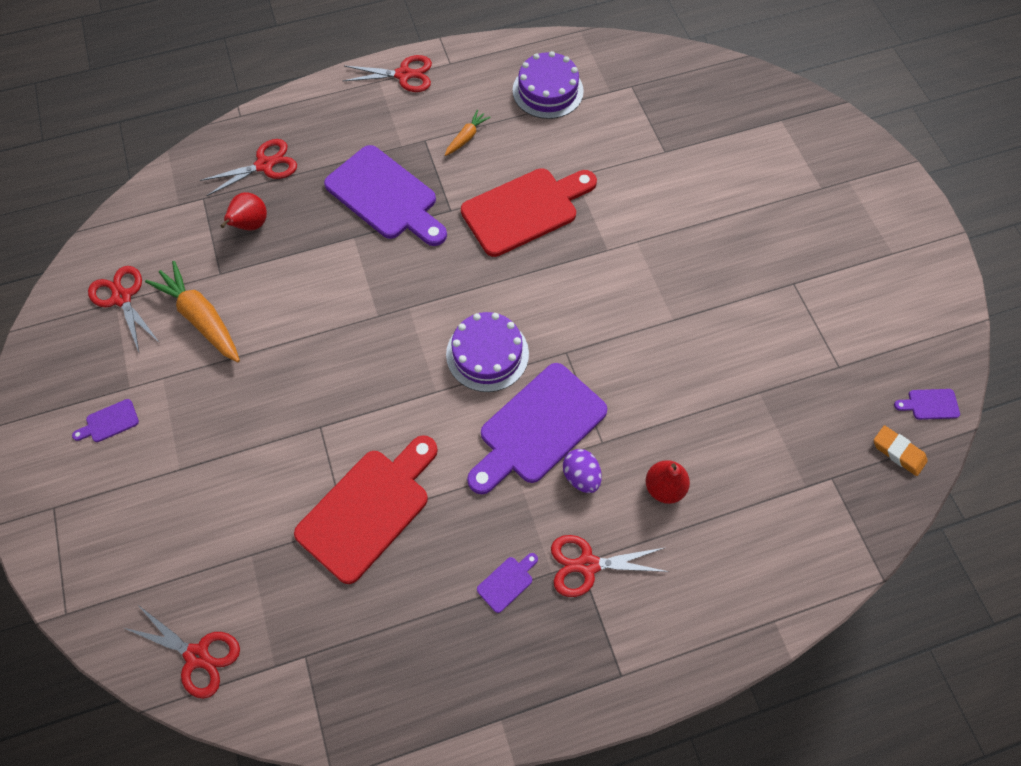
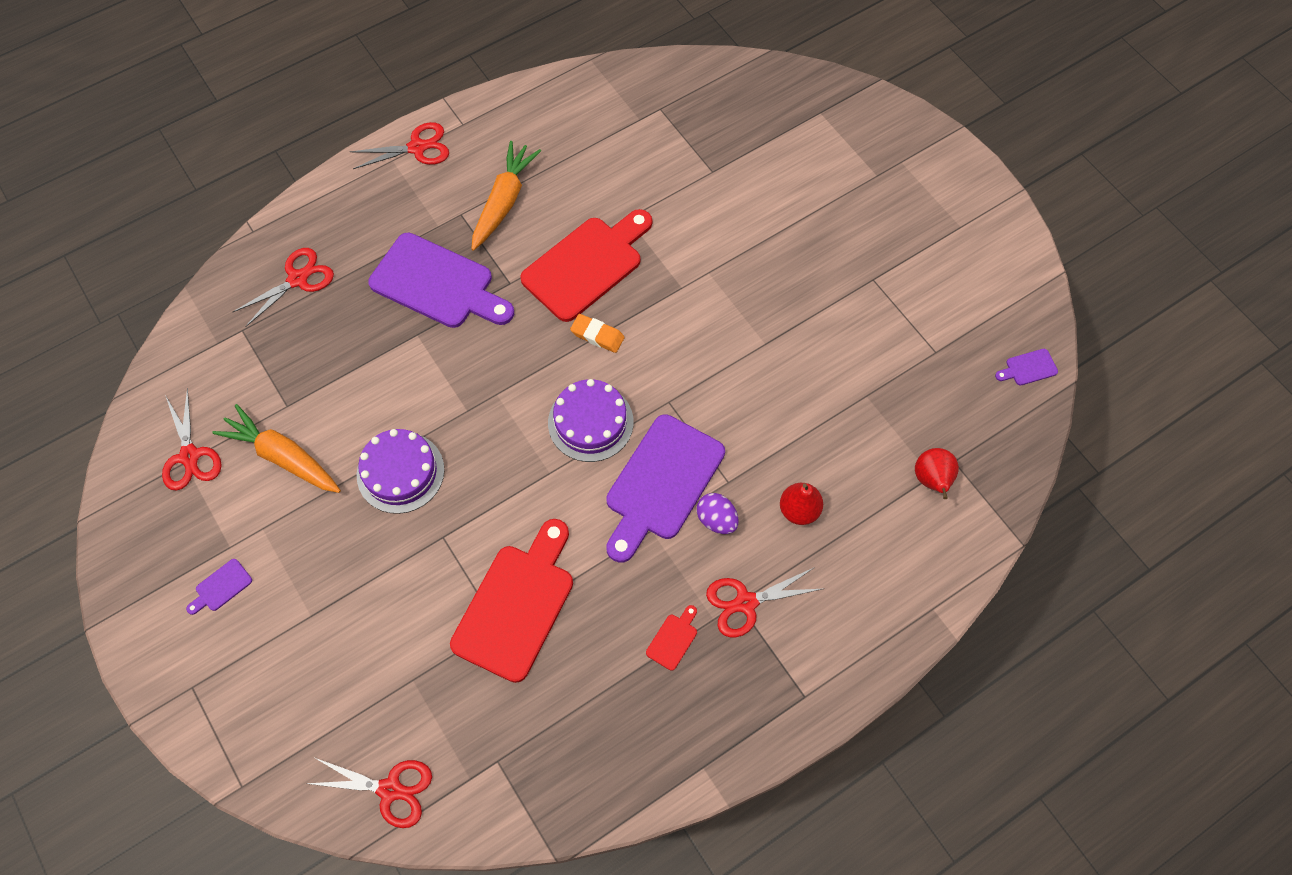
camera: 15 degrees left, 0 degrees up
(122, 298) = (190, 456): red scissors -> red scissors turned 150 degrees counterclockwise
(251, 225) = (303, 347): red pear -> red pear (932, 480)
(466, 137) = (504, 201): orange carrot -> orange carrot, size x1.92
(507, 582) = (673, 639): purple cutting board -> red cutting board
(548, 91) = (575, 132): purple cake -> purple cake (400, 472)
(898, 452) = (1009, 421): orange eraser -> orange eraser (597, 335)

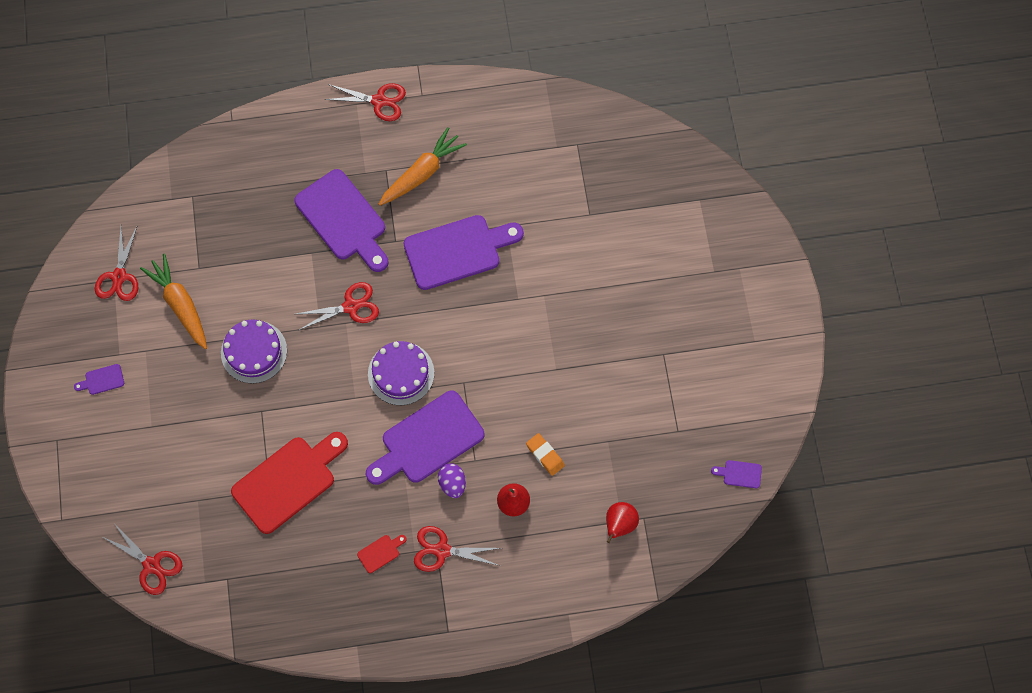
camera: 25 degrees right, 5 degrees up
(298, 279) = (247, 173): red scissors -> red scissors (351, 306)
(587, 265) = (457, 251): red cutting board -> purple cutting board
(597, 335) = (438, 309): orange eraser -> orange eraser (545, 455)

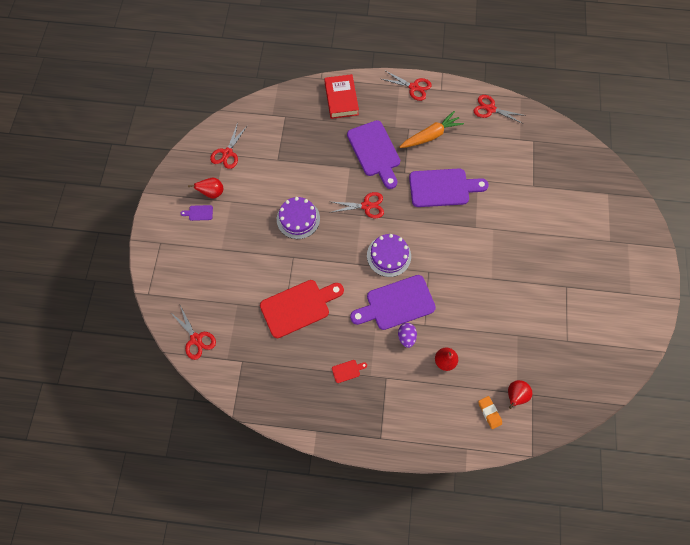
camera: 15 degrees right, 0 degrees up
(114, 344) = (212, 193): none -> red pear
(180, 305) = (260, 179): orange carrot -> none
(272, 147) = (341, 99): none -> red book
(442, 550) = (389, 380): red scissors -> red scissors (490, 109)
(545, 455) = (472, 334): orange eraser -> orange eraser (489, 412)
(739, 474) = (605, 381): purple cutting board -> none

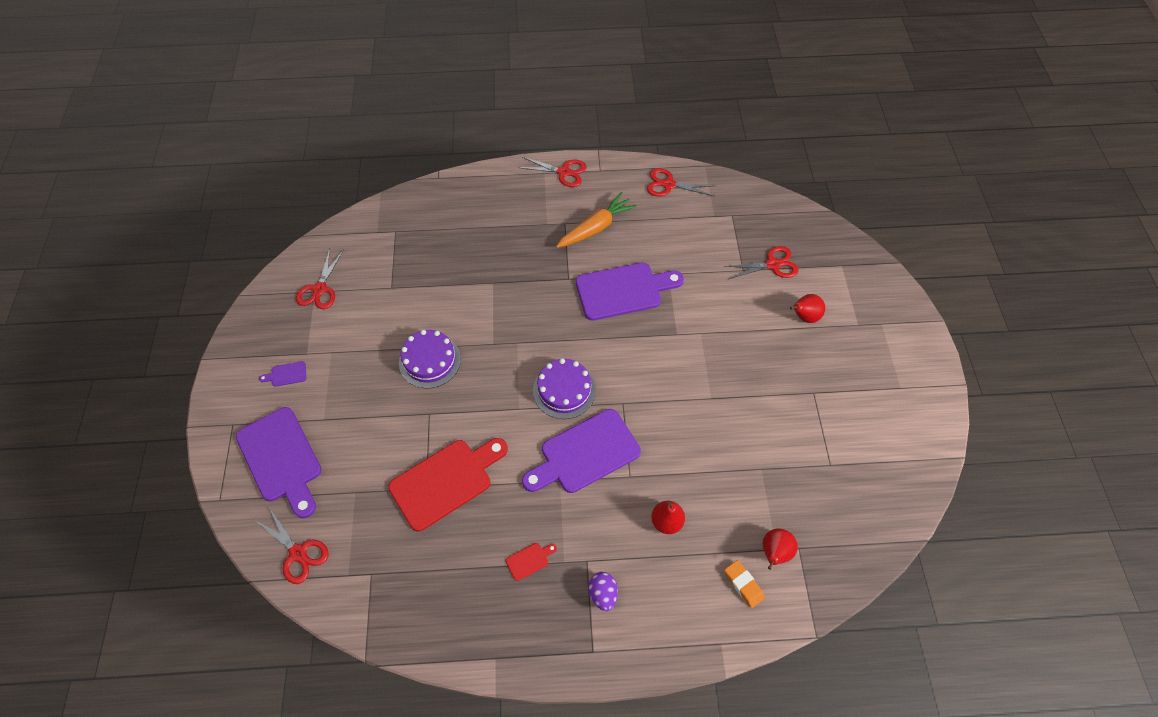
camera: 10 degrees left, 10 degrees down
(212, 193) = (303, 344): red pear -> red pear (804, 317)
(341, 99) = (469, 199): red book -> none
(366, 206) = (523, 329): red scissors -> red scissors (772, 264)
(375, 152) = (524, 258): purple cutting board -> purple cutting board (281, 459)
(406, 337) = (606, 497): purple egg -> purple egg (603, 594)

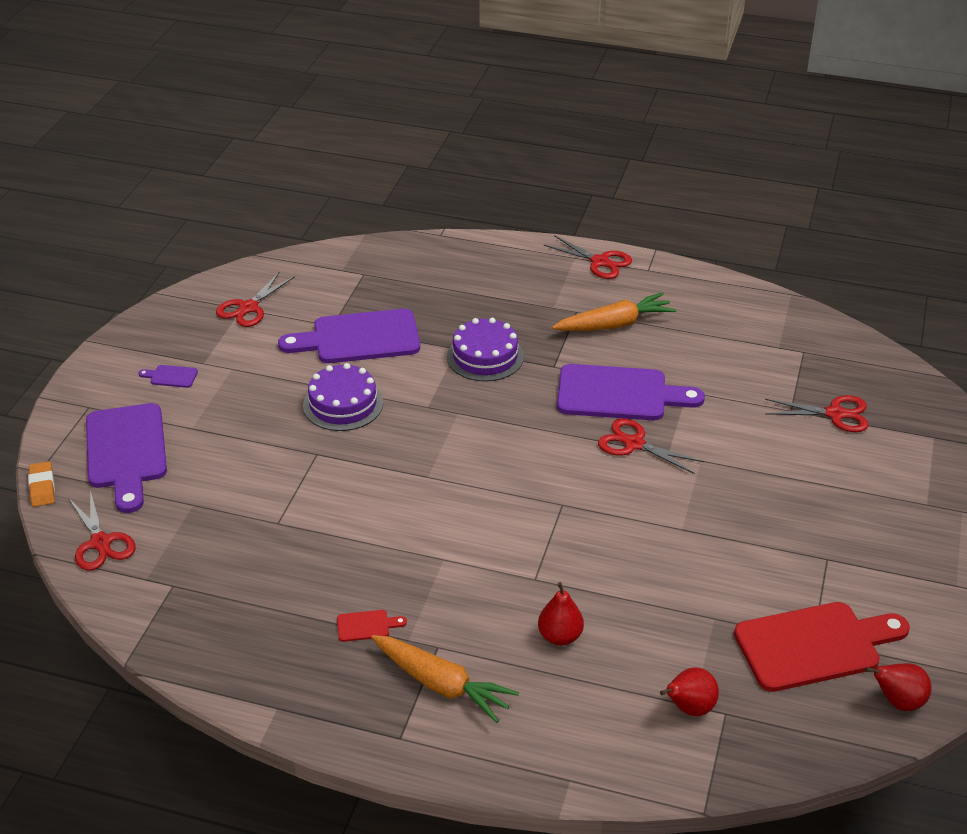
camera: 20 degrees right, 20 degrees down
(446, 481) = (304, 522): red cutting board -> red cutting board (814, 646)
(564, 390) = (493, 473): purple cake -> purple cake (485, 356)
(585, 453) = (488, 541): purple cutting board -> purple cutting board (359, 338)
(603, 594) = (441, 685): purple egg -> orange carrot
(668, 185) = (732, 303): red scissors -> red scissors (634, 444)
(743, 584) = (630, 729): orange eraser -> orange eraser (42, 487)
(804, 317) = (853, 477): red pear -> red pear (898, 701)

